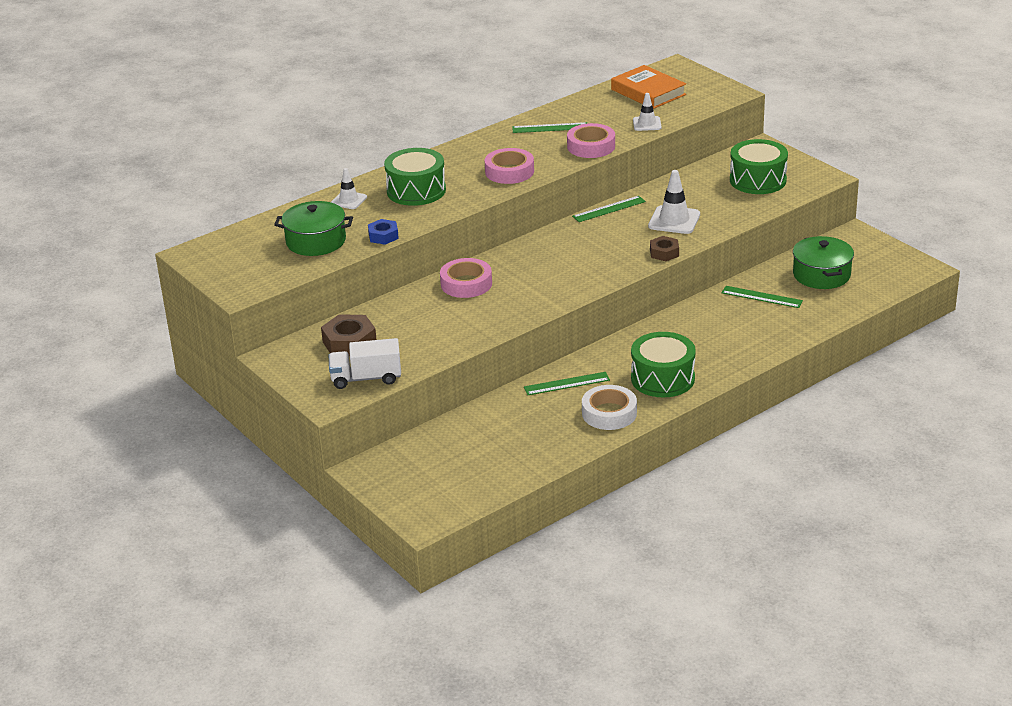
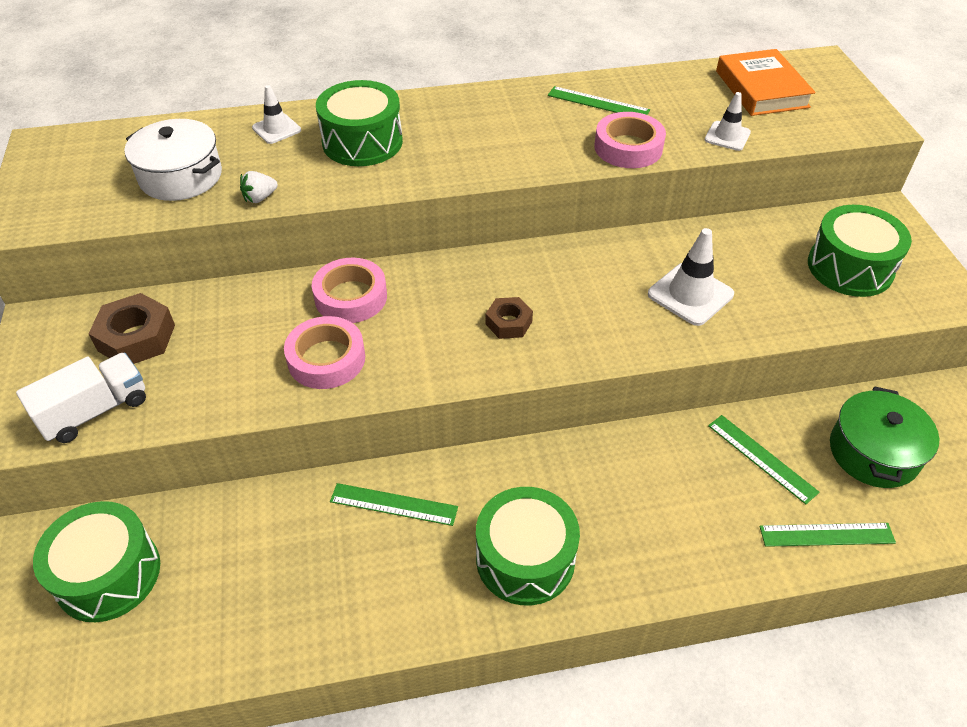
camera: 25 degrees right, 15 degrees up
(316, 241) = (181, 176): green pot -> white pot
(366, 378) = (95, 411): white truck -> white truck turned 120 degrees clockwise
(383, 236) = (260, 198): blue nut -> white strawberry
(426, 465) = (108, 574): none -> green drum
(509, 172) = (495, 152): pink tape -> pink tape (326, 359)
(609, 209) = (617, 243): green ruler -> green ruler (826, 534)
(609, 413) = (406, 594): white tape -> none
(664, 253) = (639, 347): brown nut -> brown nut (509, 323)

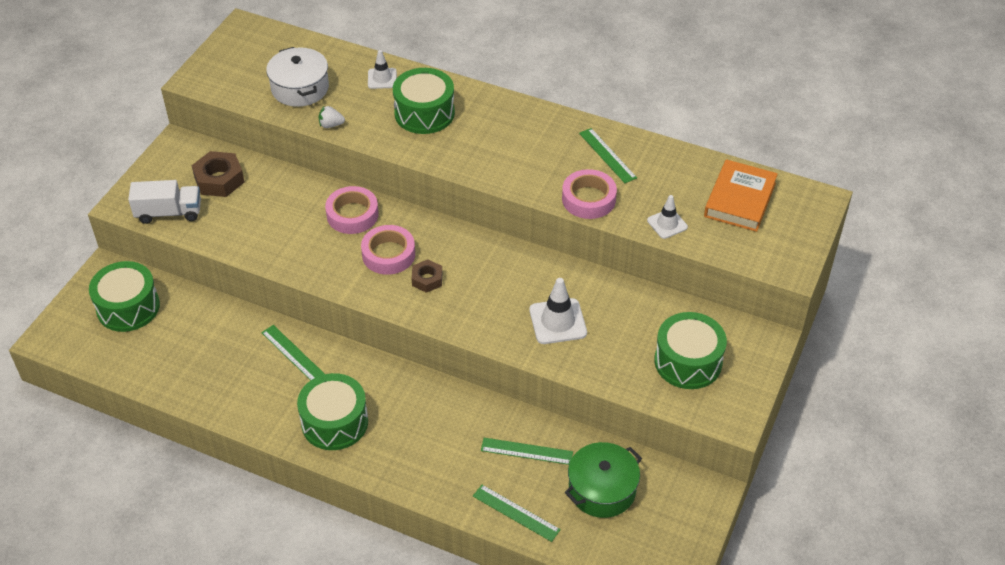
camera: 35 degrees right, 0 degrees up
(326, 359) = (306, 246): pink tape -> pink tape (388, 254)
(761, 458) = (526, 451): green ruler -> green ruler turned 75 degrees counterclockwise

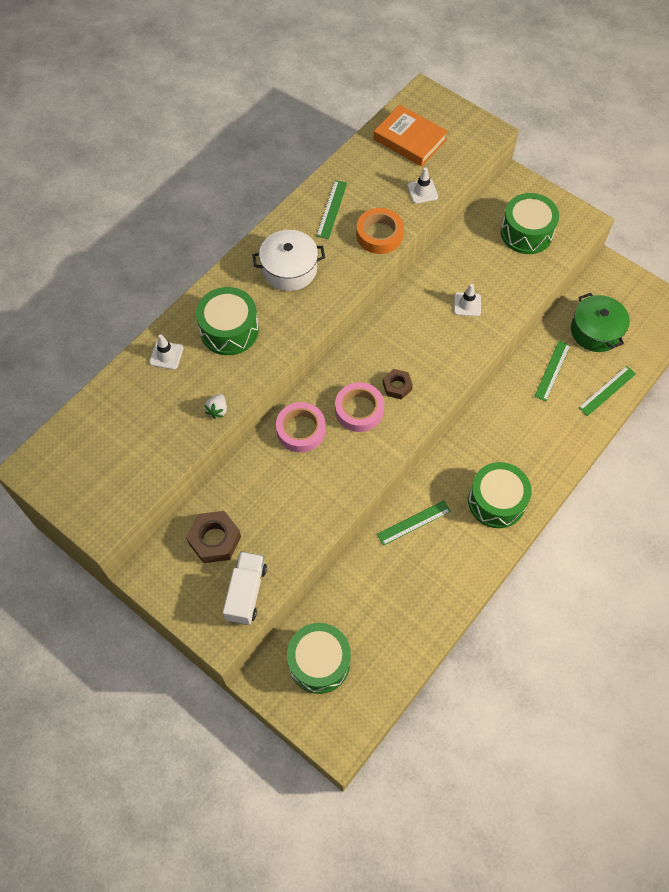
camera: 75 degrees left, 15 degrees up
(300, 88) = (152, 429): white pot -> white pot (289, 269)
(558, 321) = (467, 304): white traffic cone -> white traffic cone, size x0.63
(588, 199) = (379, 235): pink tape -> orange tape
(607, 155) = (331, 209): green ruler -> green ruler turned 60 degrees counterclockwise

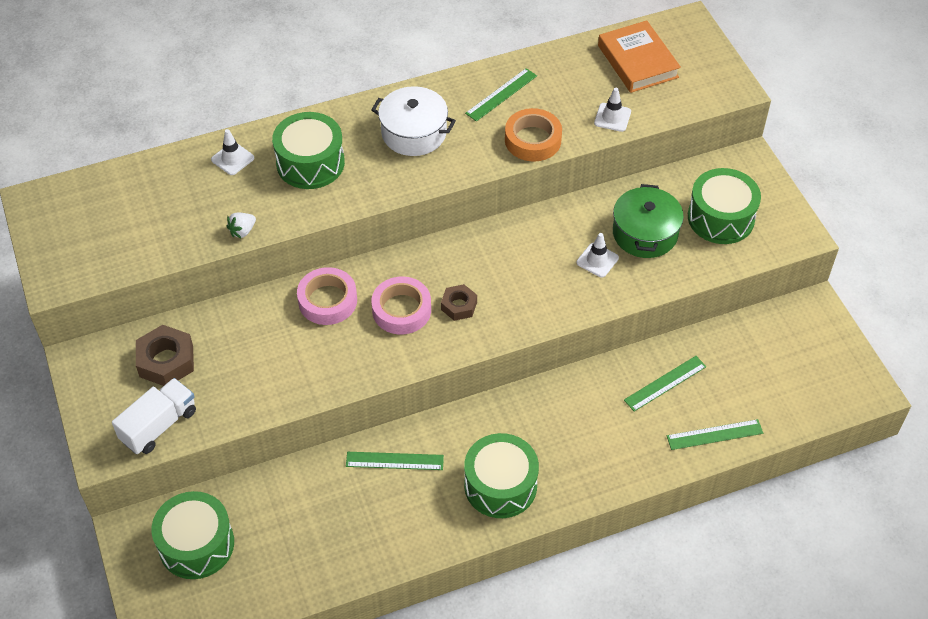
camera: 30 degrees right, 10 degrees down
(595, 331) = (748, 366): green pot -> green pot (645, 233)

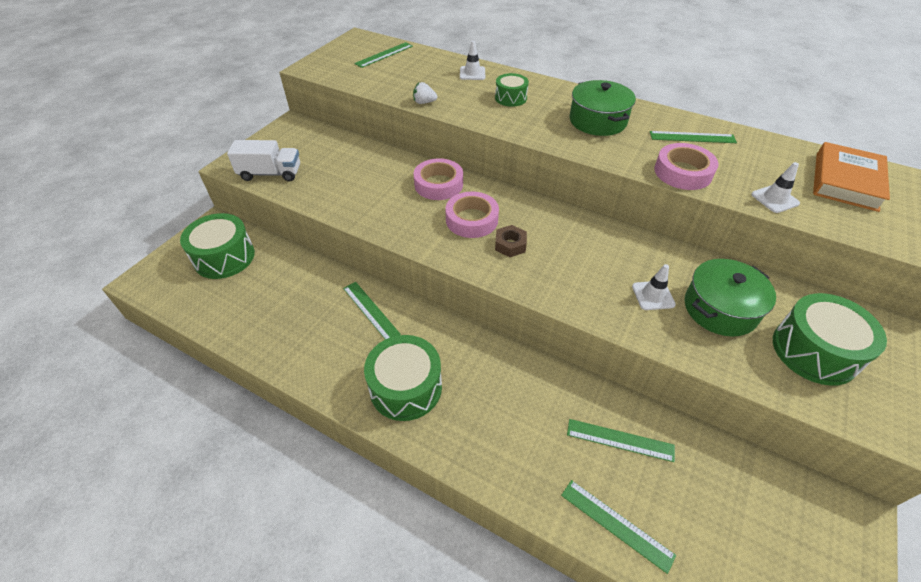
camera: 50 degrees right, 5 degrees down
(105, 203) = (384, 55): none -> green ruler
(166, 361) = (322, 151): brown nut -> none
(310, 163) = (510, 98): green drum -> green drum, size x0.57
(414, 133) = (597, 121): white pot -> green pot
(533, 140) = (682, 172): orange tape -> pink tape

